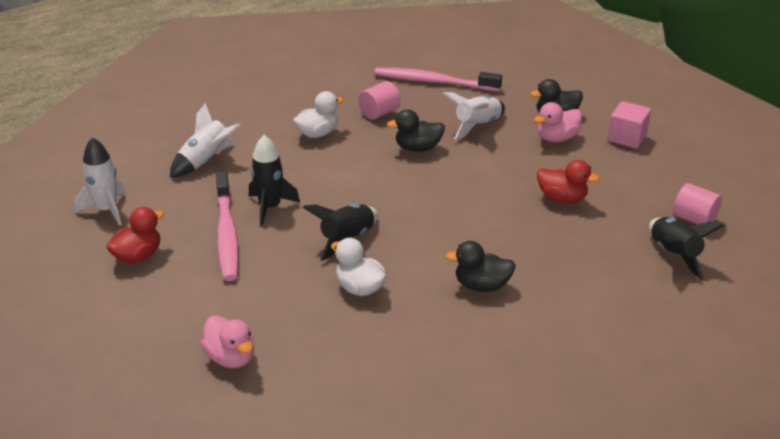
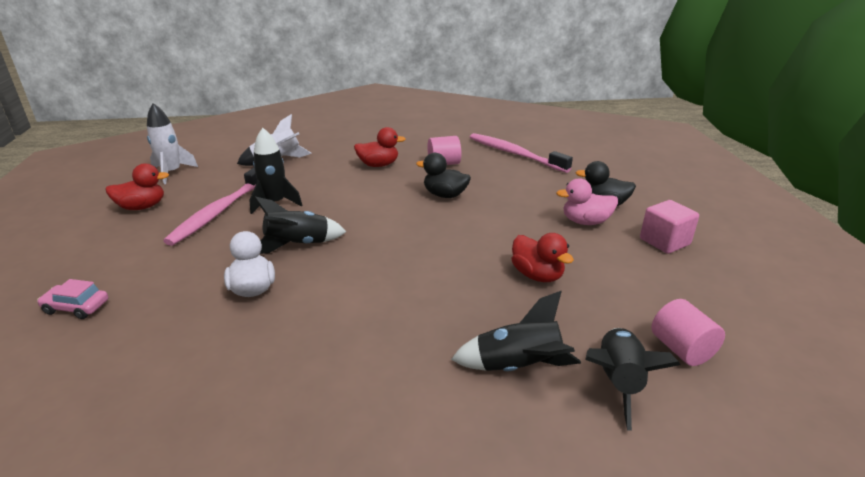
camera: 30 degrees right, 5 degrees down
(231, 358) = (76, 307): pink duck -> pink car
(317, 133) = (378, 165): white duck -> red duck
(477, 126) = (517, 192): white rocket -> none
(481, 286) = (361, 330): black duck -> none
(608, 269) = (518, 367): none -> black rocket

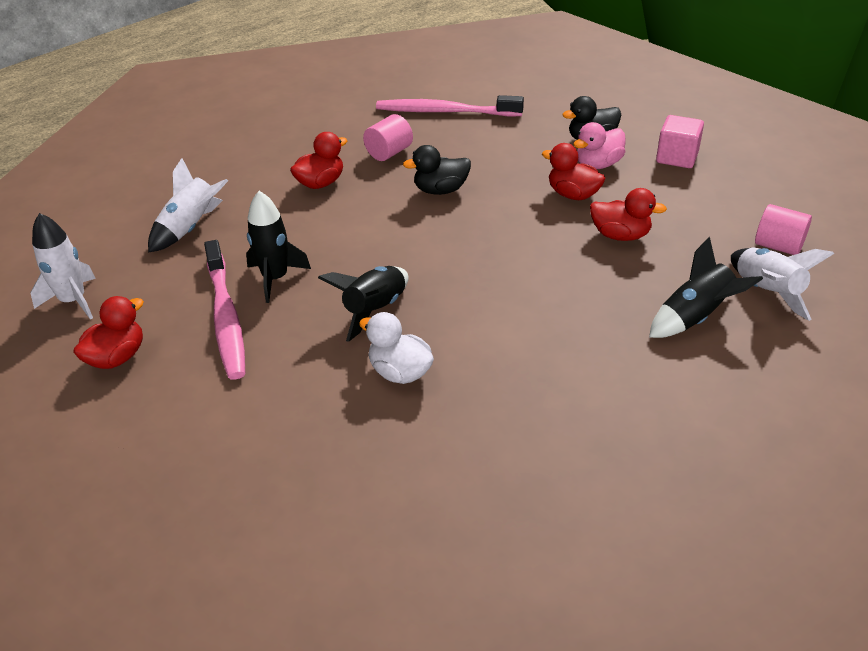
camera: 35 degrees left, 10 degrees up
(76, 307) = (249, 485): pink car -> none
(537, 233) = (573, 195): none -> red duck
(618, 382) = (767, 292): black rocket -> white rocket

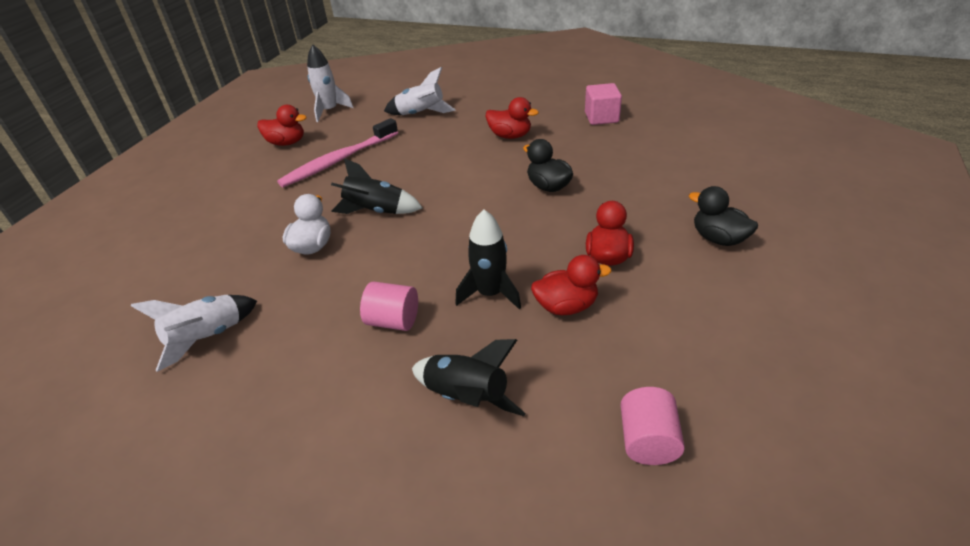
camera: 65 degrees right, 0 degrees up
(275, 278) = (388, 161): black rocket -> black rocket (490, 293)
(389, 153) = (577, 147): pink cylinder -> pink cylinder (393, 321)
(445, 112) = (667, 148): pink toothbrush -> none
(598, 165) = (676, 256): pink duck -> none
(620, 235) = (566, 306): red duck -> red duck turned 90 degrees counterclockwise
(677, 157) = (751, 307): pink cube -> pink cube (601, 117)
(767, 292) = (547, 449): white rocket -> white rocket (208, 337)

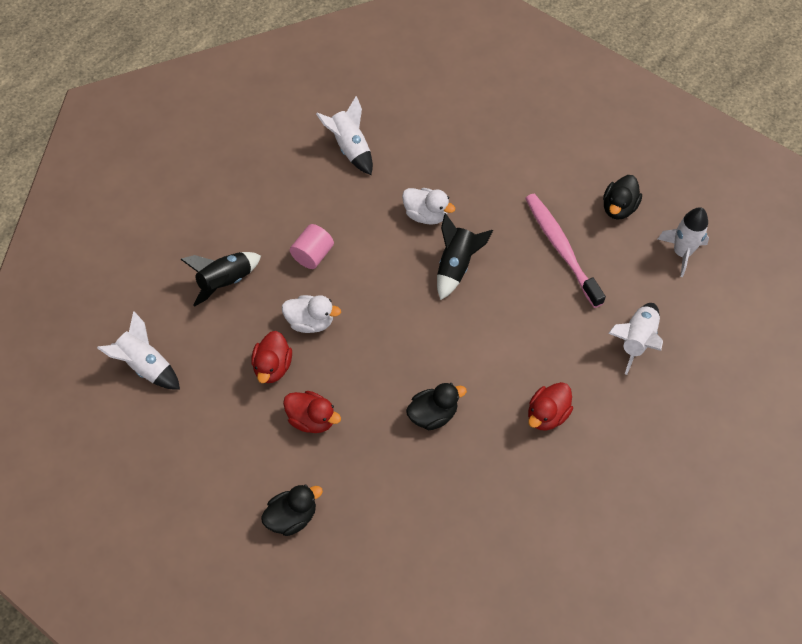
camera: 105 degrees right, 20 degrees up
(286, 143) = (618, 208): red duck -> black duck
(490, 293) = (310, 322): black rocket -> white duck
(601, 117) = (550, 526): pink cube -> none
(647, 441) = (146, 365): pink cylinder -> white rocket

